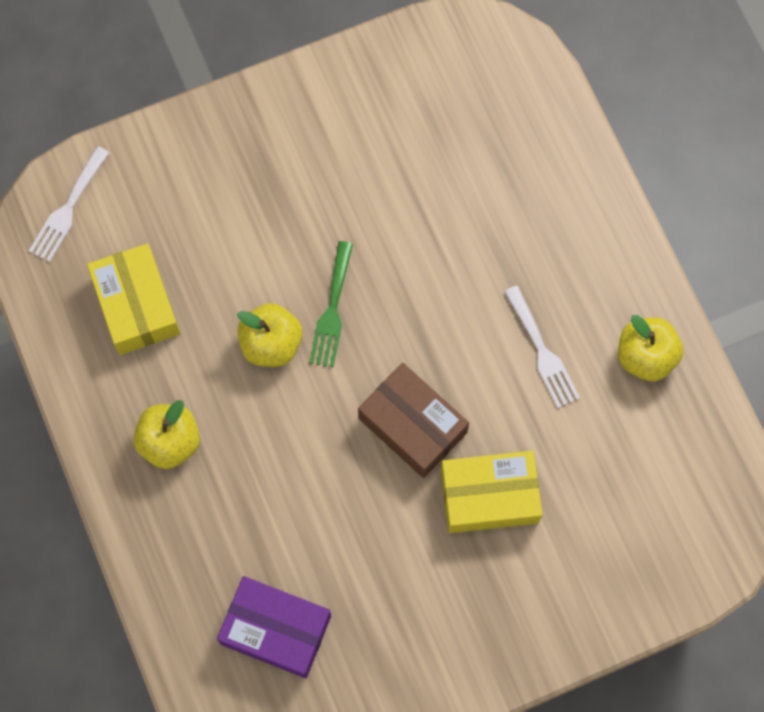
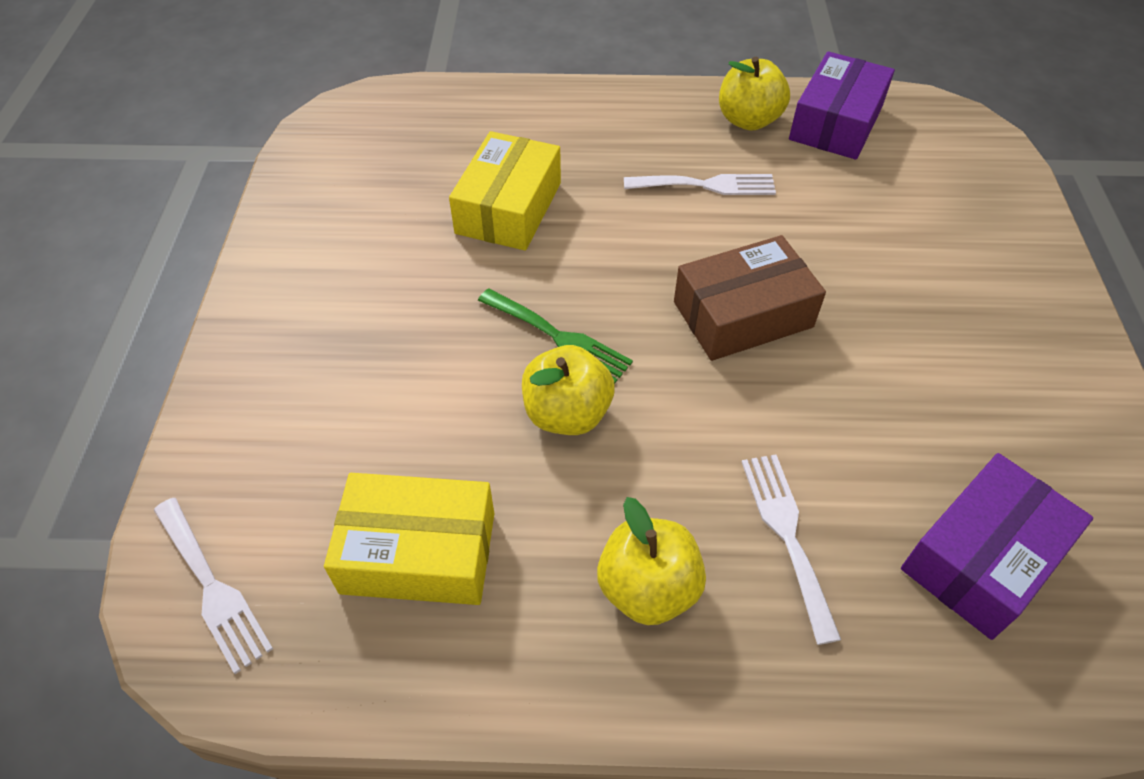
camera: 65 degrees left, 20 degrees down
(241, 509) = (787, 534): none -> white fork
(489, 496) = (857, 278): yellow box -> yellow box (509, 208)
(679, 430) = (836, 123): none -> purple box

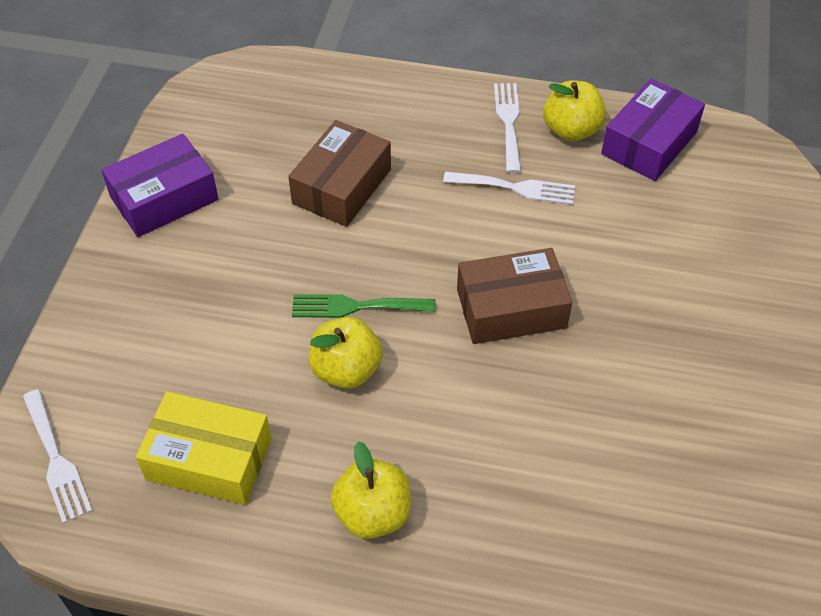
camera: 10 degrees right, 0 degrees up
(509, 208) = (342, 186): yellow box -> brown box
(559, 338) = (355, 306): green fork -> green fork turned 135 degrees clockwise
(787, 534) = (491, 491): white fork -> white fork (508, 122)
(982, 557) = (638, 533): purple box -> purple box (164, 198)

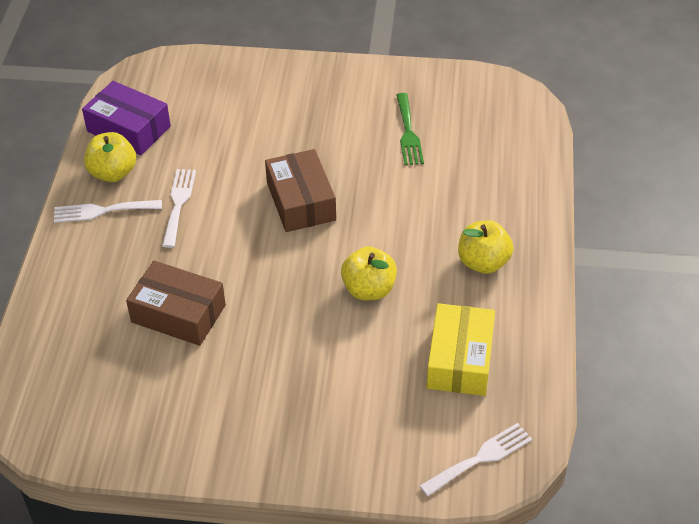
camera: 95 degrees left, 5 degrees down
(164, 198) = (196, 442): purple box -> none
(355, 306) = (308, 290): green fork -> green fork (408, 133)

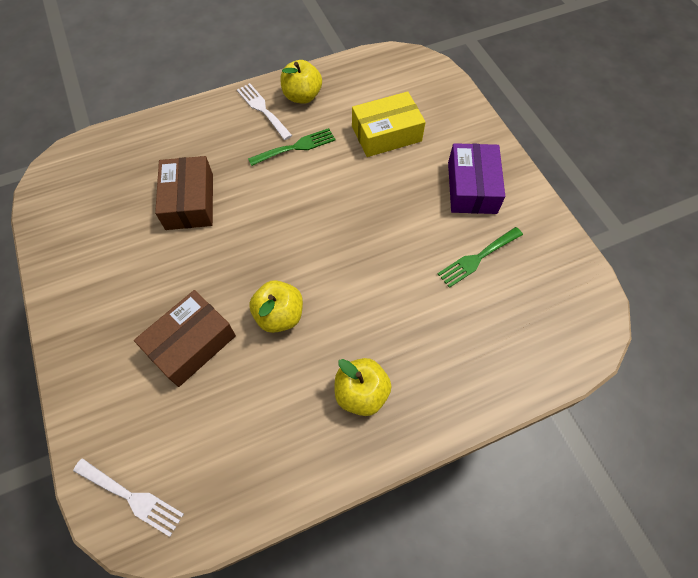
camera: 60 degrees right, 15 degrees up
(129, 129) = (350, 82): purple box -> purple box (472, 187)
(178, 203) = (296, 147): white fork -> green fork
(301, 201) = (347, 221): brown box -> brown box (191, 344)
(460, 360) = (236, 426): yellow box -> yellow box (386, 134)

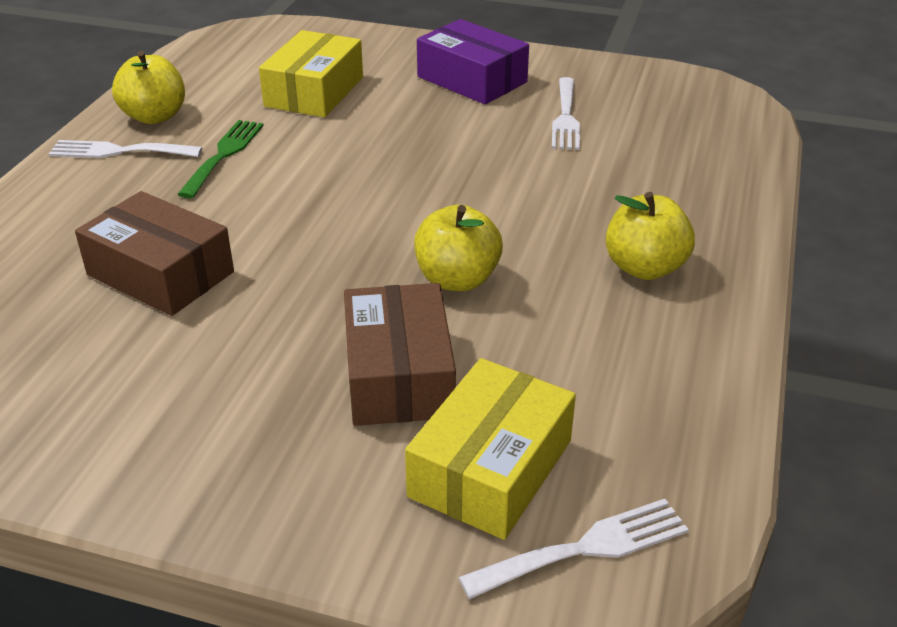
camera: 50 degrees left, 25 degrees down
(156, 425) = (491, 468): none -> yellow box
(477, 258) = (565, 117): green fork -> white fork

